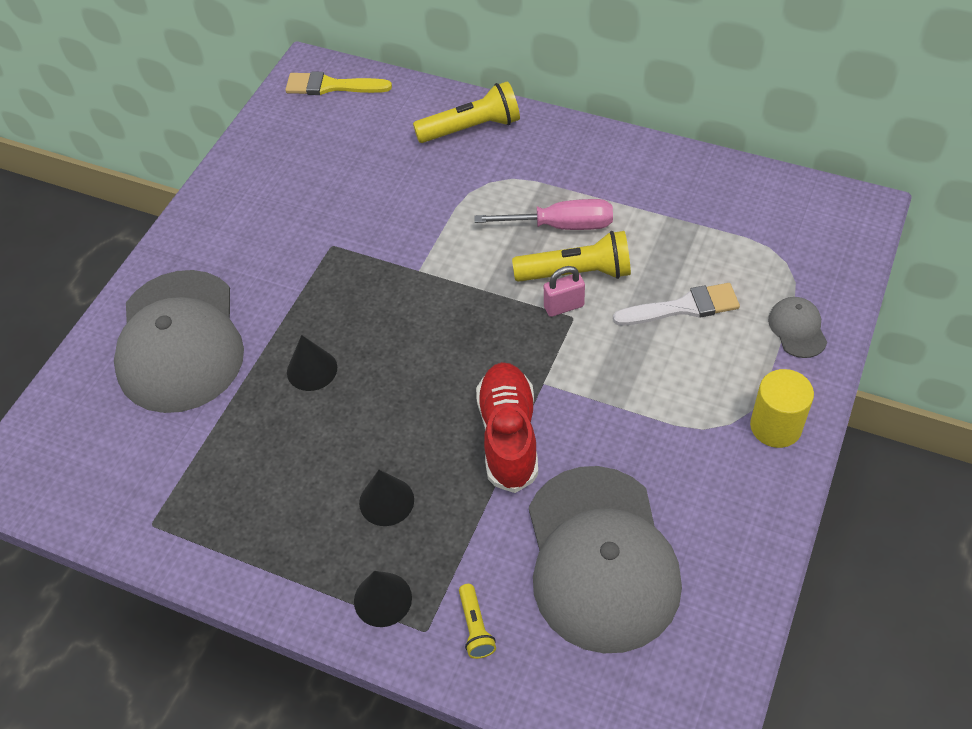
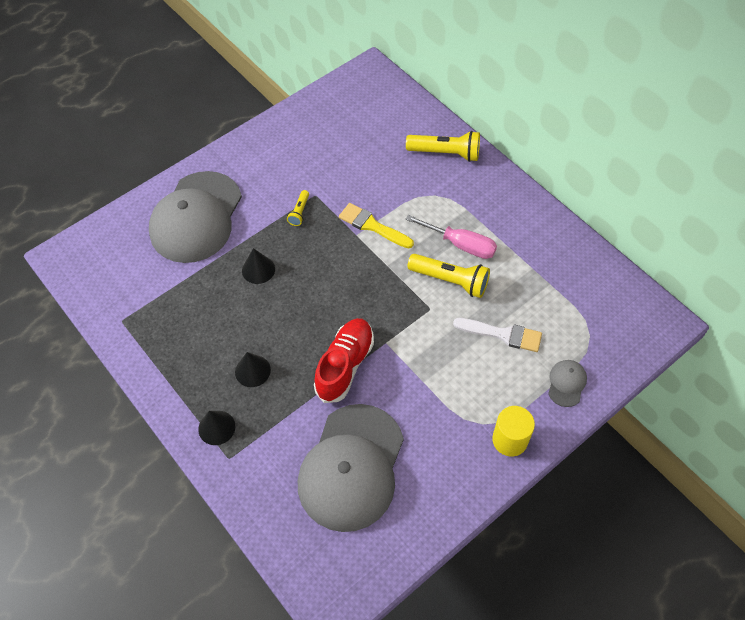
camera: 25 degrees right, 5 degrees up
(331, 86) = (377, 87): yellow brush -> yellow brush (372, 226)
(475, 627) = (256, 470): yellow flashlight -> yellow flashlight (299, 212)
(564, 306) = (428, 299): pink padlock -> none

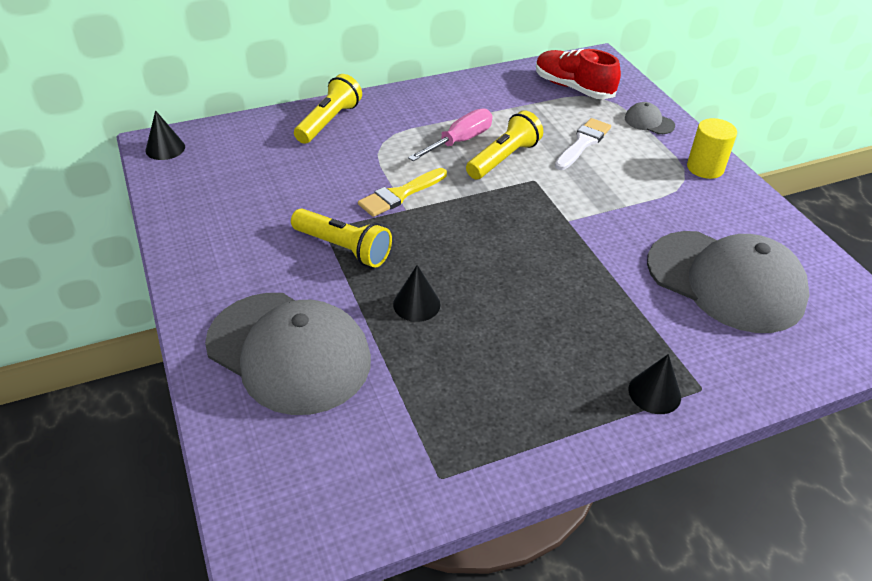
camera: 75 degrees left, 15 degrees down
(252, 371) = (575, 340): black cone -> black cone (165, 148)
(299, 212) = (343, 248): yellow flashlight -> yellow flashlight, size x1.91
(345, 365) = (590, 258): red shoe -> red shoe (573, 88)

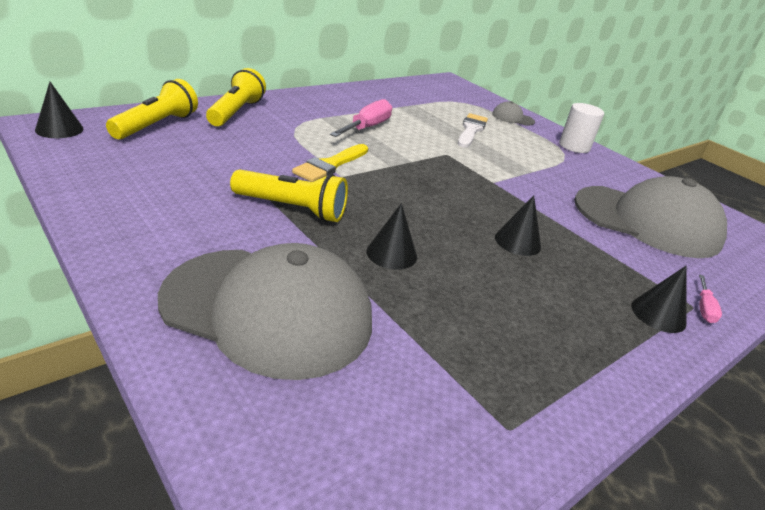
camera: 20 degrees left, 10 degrees down
(503, 158) = (412, 139): yellow flashlight -> yellow flashlight (156, 125)
(552, 299) = (517, 242): none -> black cone
(573, 88) = (441, 96): red shoe -> none
(705, 168) = (574, 146): yellow cylinder -> white cylinder
(713, 392) = (704, 308): none -> pink screwdriver

